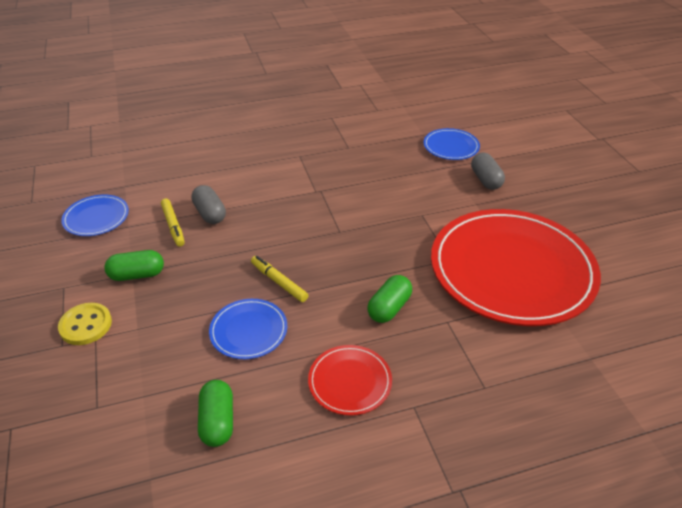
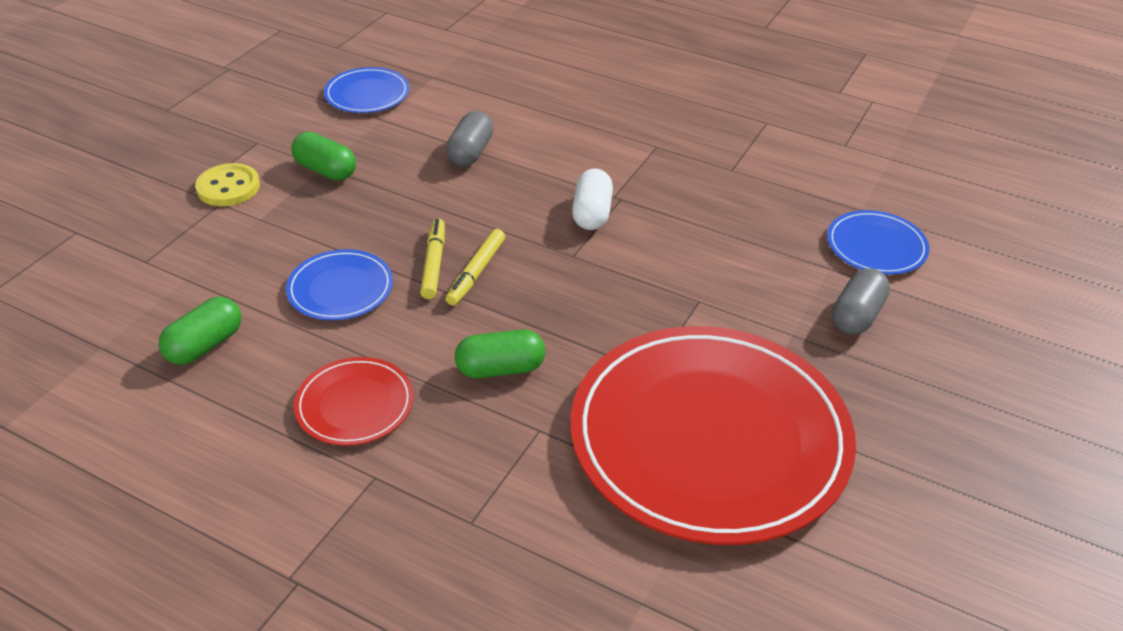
camera: 45 degrees right, 0 degrees up
(173, 226) = (420, 143): yellow marker -> yellow marker (476, 272)
(318, 206) = (592, 213): none -> white capsule

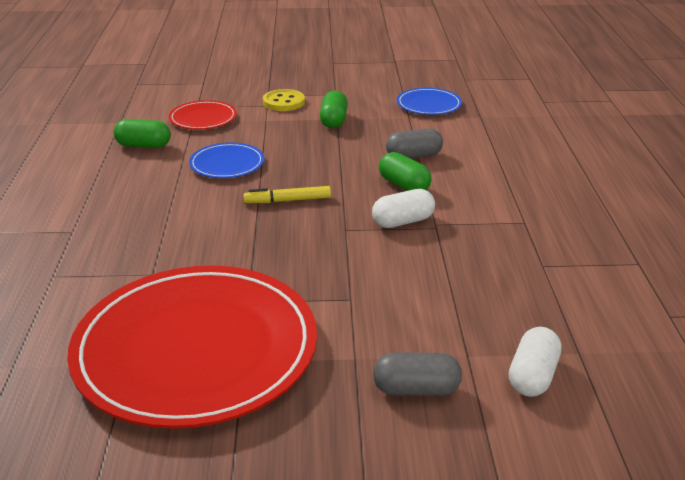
camera: 60 degrees right, 10 degrees down
(355, 404) = (128, 204): red plate -> red plate (203, 118)
(434, 264) = (281, 184): yellow marker -> none
(500, 369) = (200, 240): green capsule -> green capsule (404, 185)
(876, 246) = (532, 376): blue plate -> white capsule

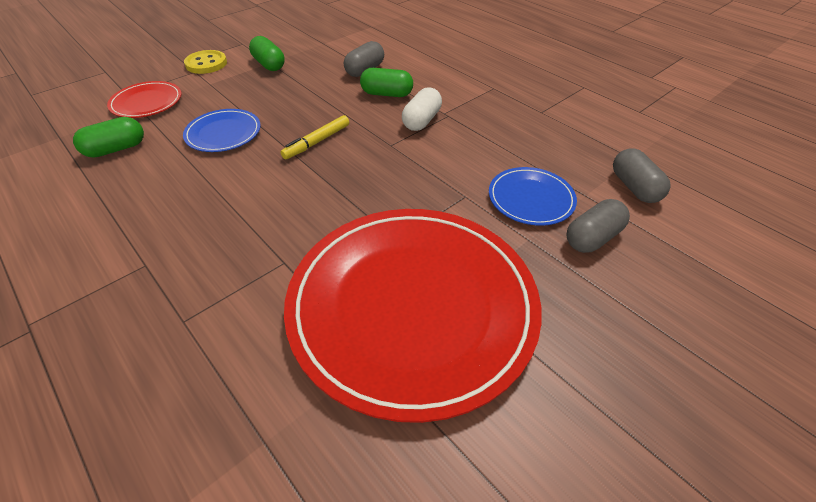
camera: 40 degrees left, 15 degrees up
(428, 104) = (325, 29): blue plate -> blue plate (531, 198)
(532, 376) = (634, 187): white capsule -> grey capsule

